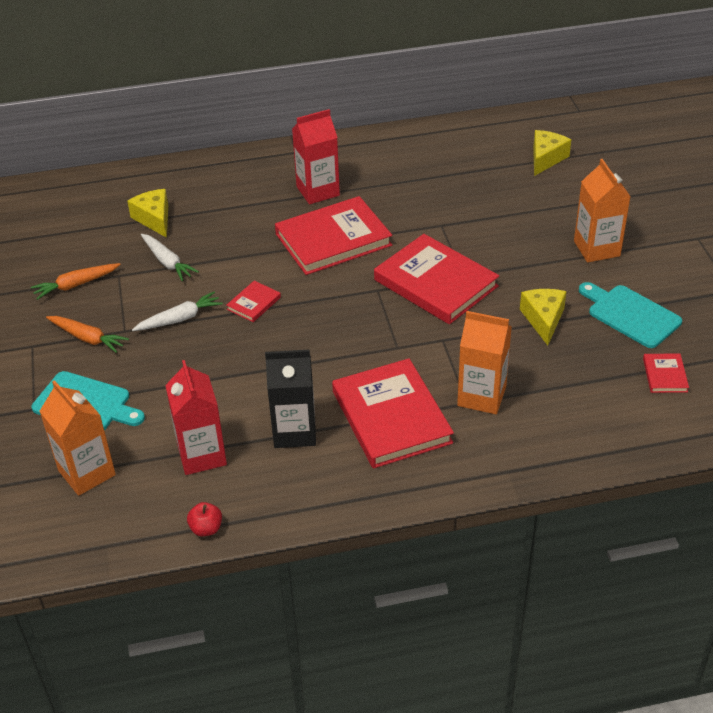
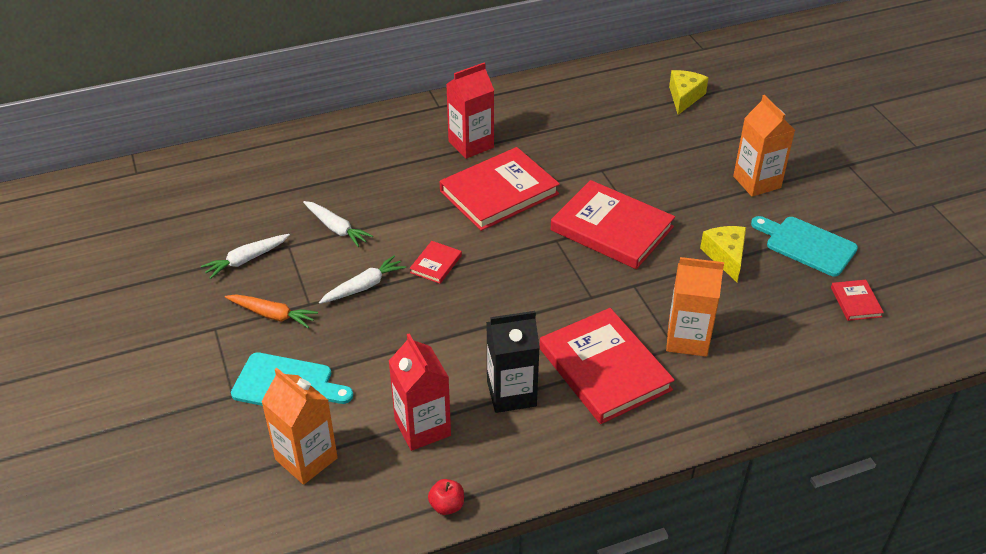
camera: 10 degrees left, 0 degrees up
(76, 285) = (246, 260): orange carrot -> white carrot
(154, 219) = (311, 185): yellow cheese -> none

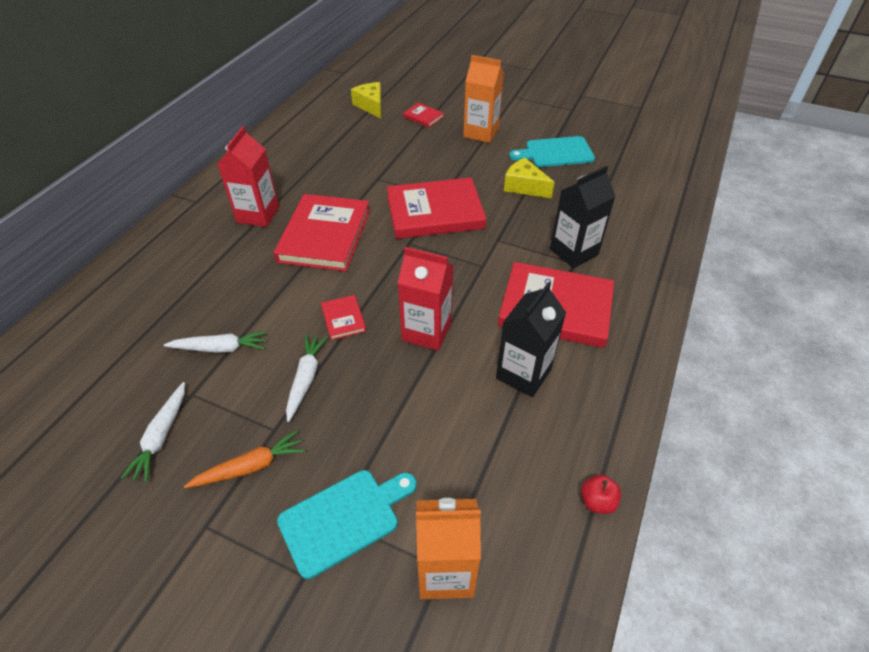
camera: 45 degrees left, 5 degrees up
(422, 427) = (499, 455): red carton -> red carton (426, 331)
(687, 339) = (574, 252): orange carton -> black carton
(856, 302) = (622, 169): red book -> red book (423, 117)

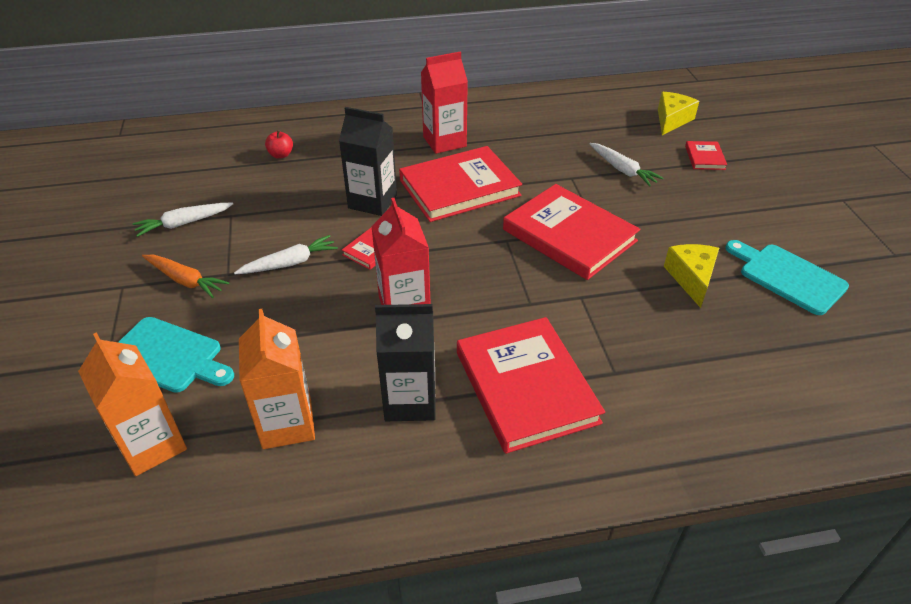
camera: 55 degrees right, 5 degrees down
(220, 348) = (284, 204): white carrot -> white carrot (622, 170)
(481, 133) = (737, 206): orange carton -> orange carton (287, 424)
(574, 252) = (631, 365): black carton -> black carton (372, 201)
(597, 501) = (290, 531): red apple -> red apple (281, 155)

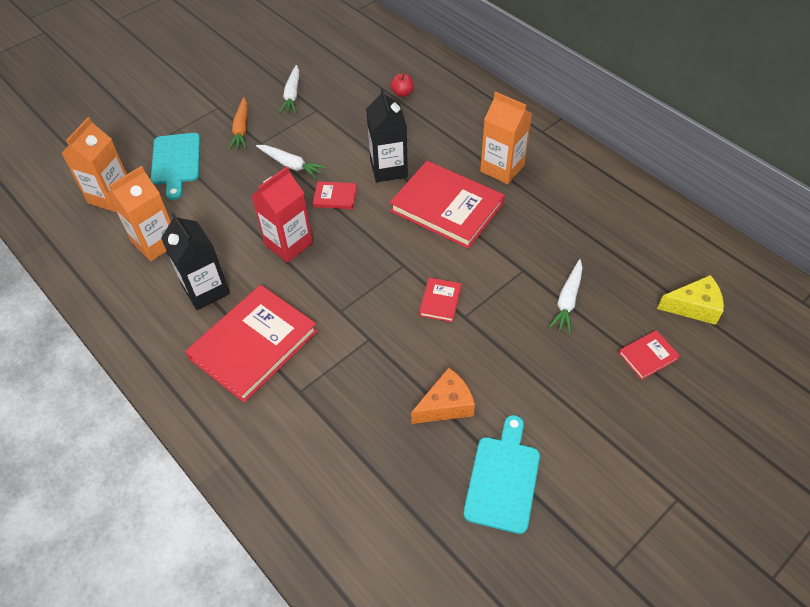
camera: 60 degrees right, 10 degrees up
(184, 223) = (292, 95): white carrot -> white carrot turned 120 degrees counterclockwise
(444, 142) = (502, 168): red carton -> orange carton
(569, 235) = (440, 301): red book -> red book, size x0.44
(691, 278) = (446, 405): yellow cheese -> orange cheese

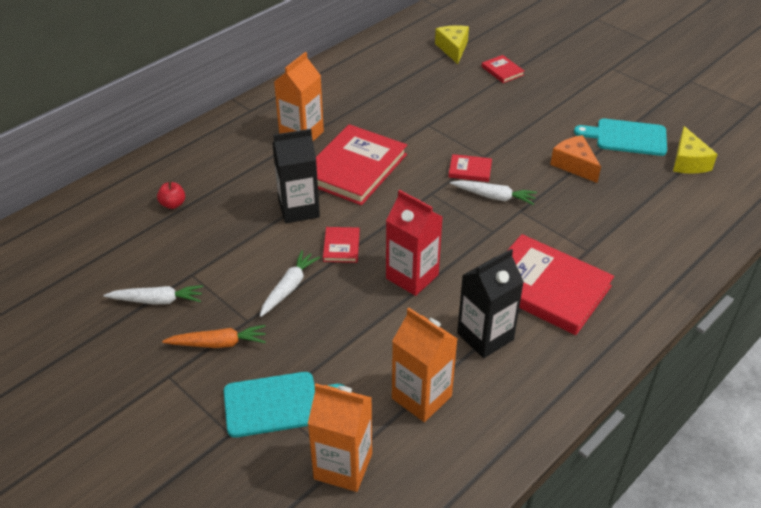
camera: 95 degrees left, 10 degrees down
(448, 545) = (688, 162): none -> yellow cheese
(567, 300) = (457, 103): white carrot -> white carrot (494, 197)

